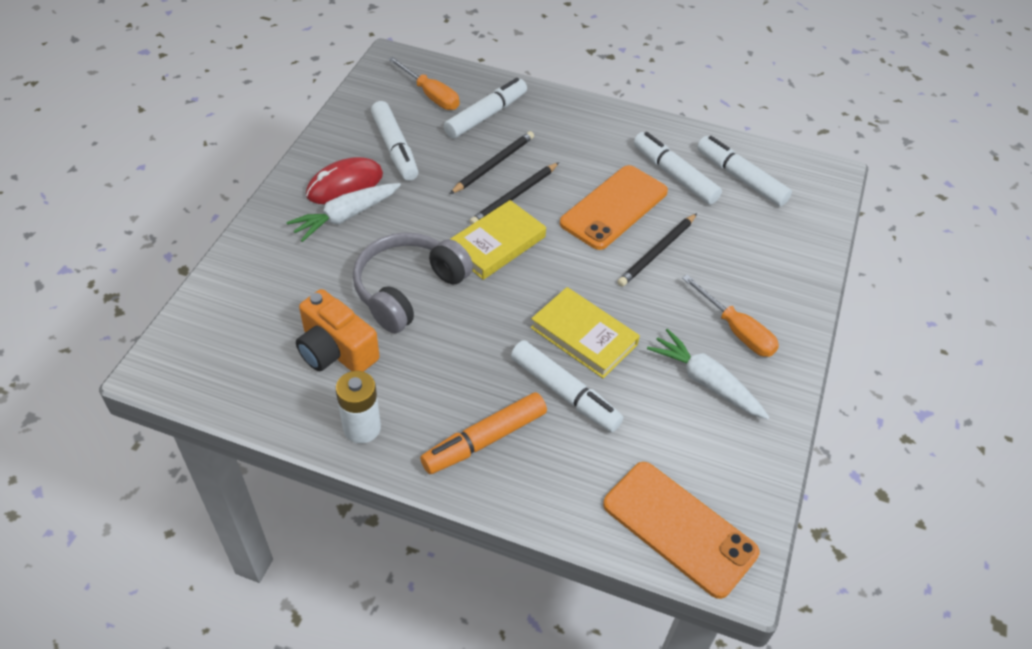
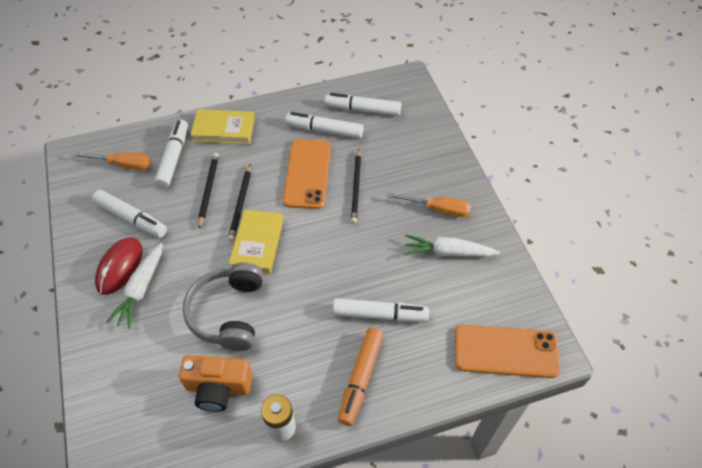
camera: 35 degrees left, 5 degrees up
(584, 336) = (360, 270): yellow book -> yellow book (224, 129)

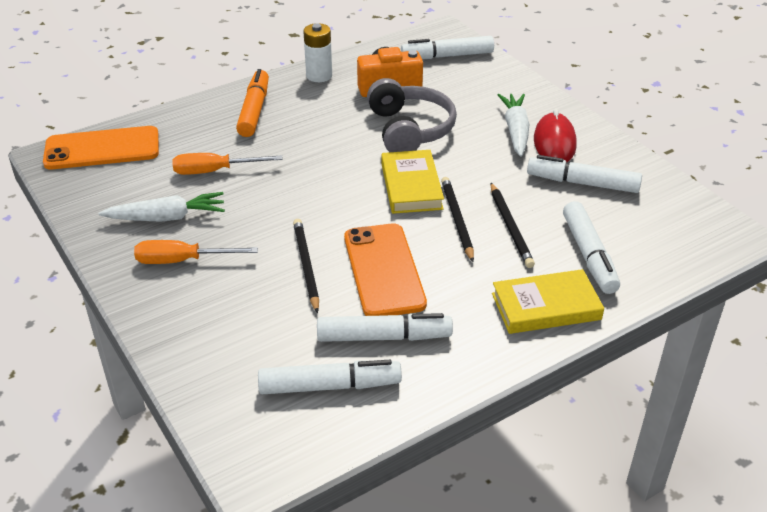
camera: 165 degrees right, 15 degrees down
(123, 164) = (650, 234): orange screwdriver -> orange screwdriver (214, 171)
(380, 314) = (244, 153): white marker -> white marker (447, 56)

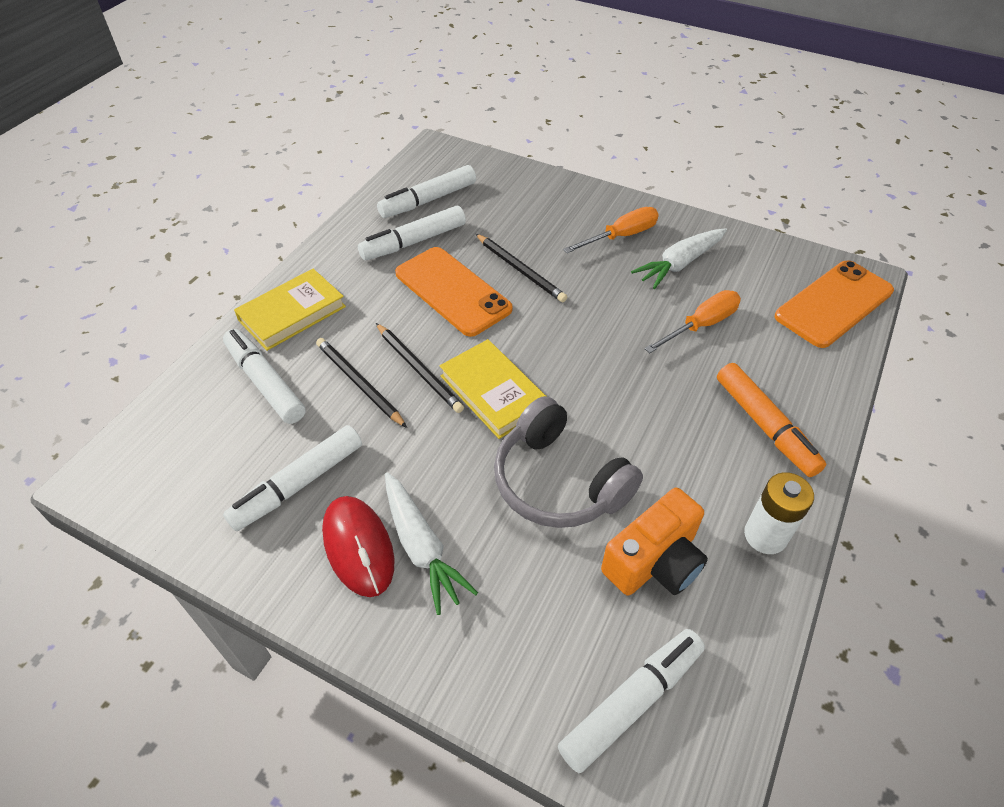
camera: 150 degrees right, 10 degrees up
(582, 183) = (298, 484): white marker -> white marker turned 150 degrees clockwise

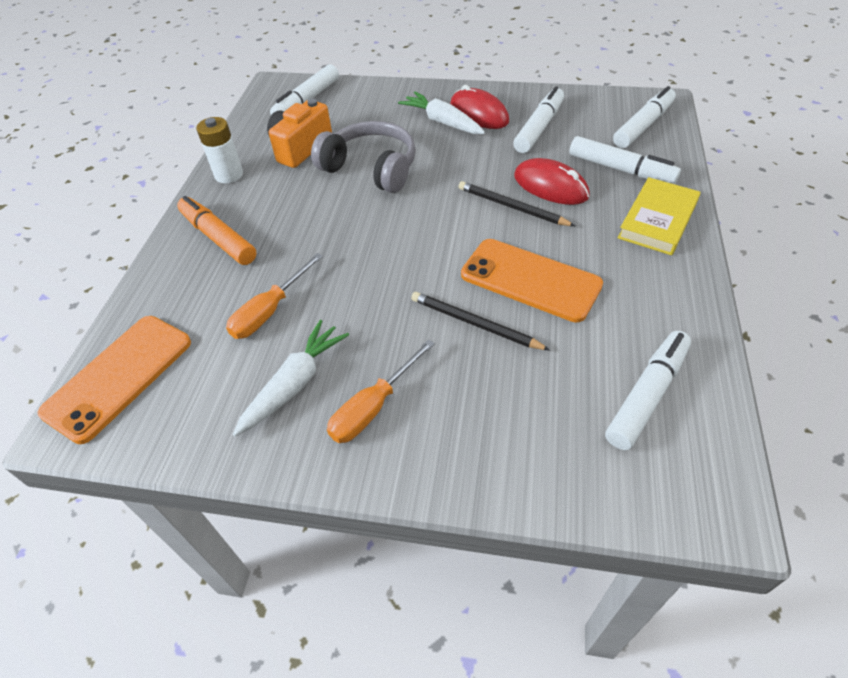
camera: 165 degrees right, 0 degrees up
(359, 383) = (550, 186): black pencil -> red mouse
(413, 242) = (614, 326): white marker -> white marker (643, 126)
(493, 392) = (442, 207): yellow book -> none

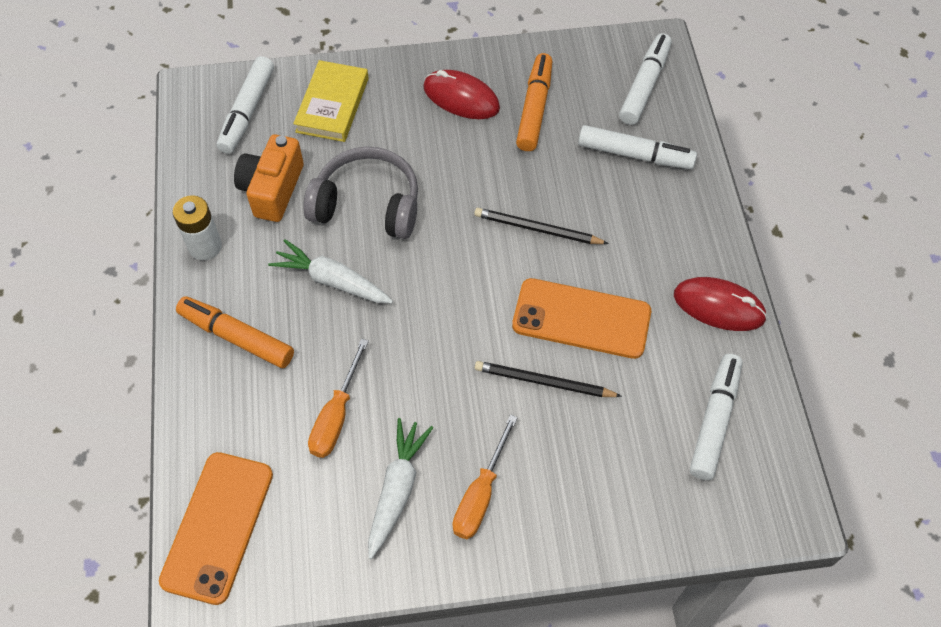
camera: 20 degrees left, 10 degrees up
(442, 122) = (424, 118): white carrot -> white carrot (333, 281)
(539, 128) = (534, 108): white marker -> orange marker
(550, 186) = (569, 193): red mouse -> red mouse (719, 306)
(658, 220) = (685, 217): yellow book -> yellow book (332, 105)

